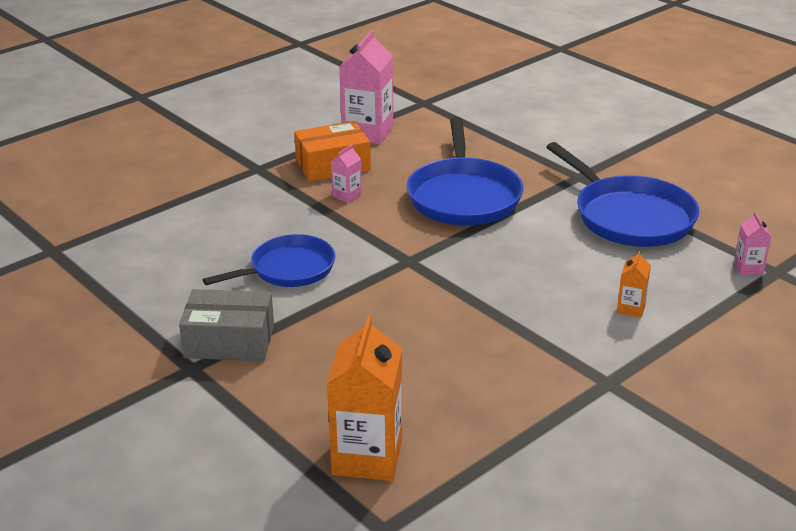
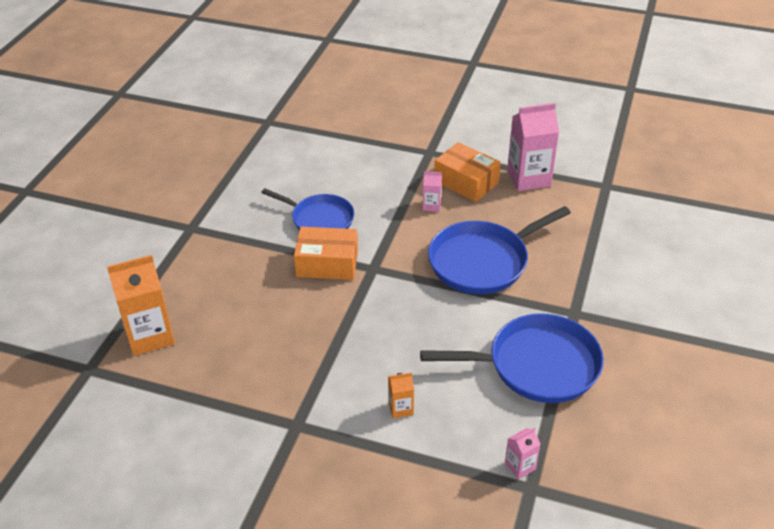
camera: 60 degrees right, 10 degrees up
(229, 341) = (226, 230): grey box -> none
(370, 287) = (327, 263): none -> orange box
(630, 217) = (537, 365): blue pan -> blue pan turned 120 degrees counterclockwise

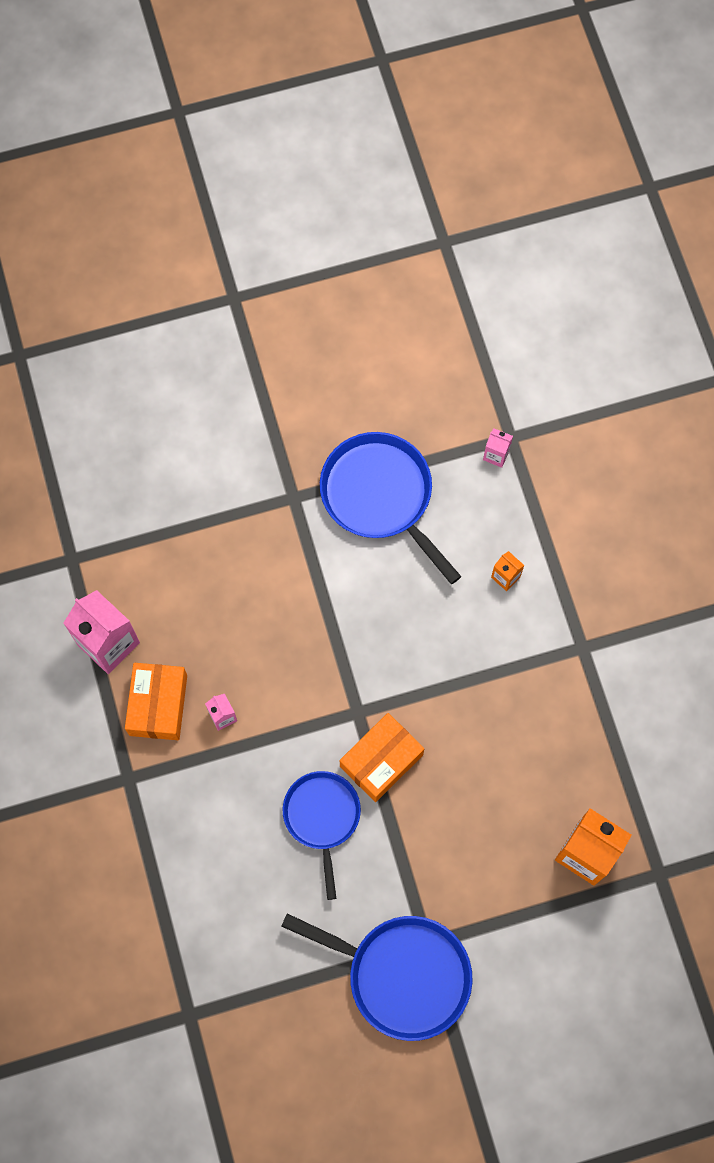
camera: 125 degrees left, 30 degrees up
(327, 263) = (381, 761): orange box -> orange box turned 75 degrees clockwise
(482, 262) = (277, 615): blue pan -> blue pan (403, 975)

